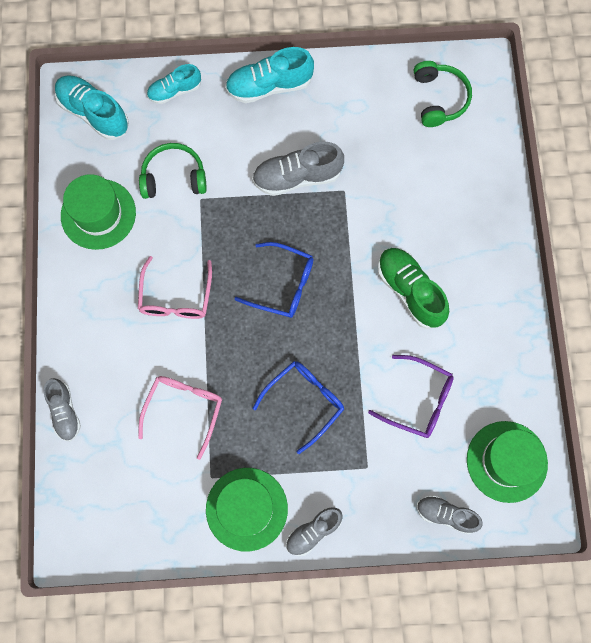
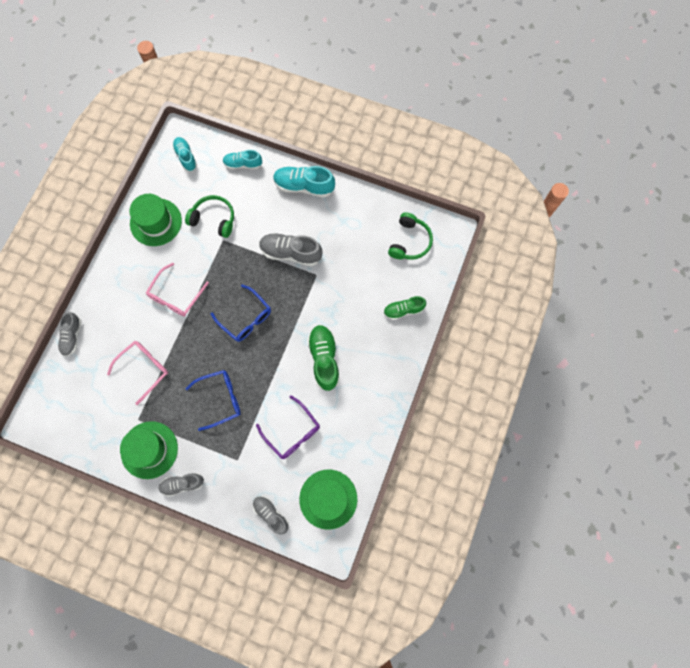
camera: 25 degrees right, 0 degrees up
(94, 113) = (186, 157): turquoise shoe -> turquoise shoe, size x0.64
(476, 186) = (403, 310): none -> green shoe

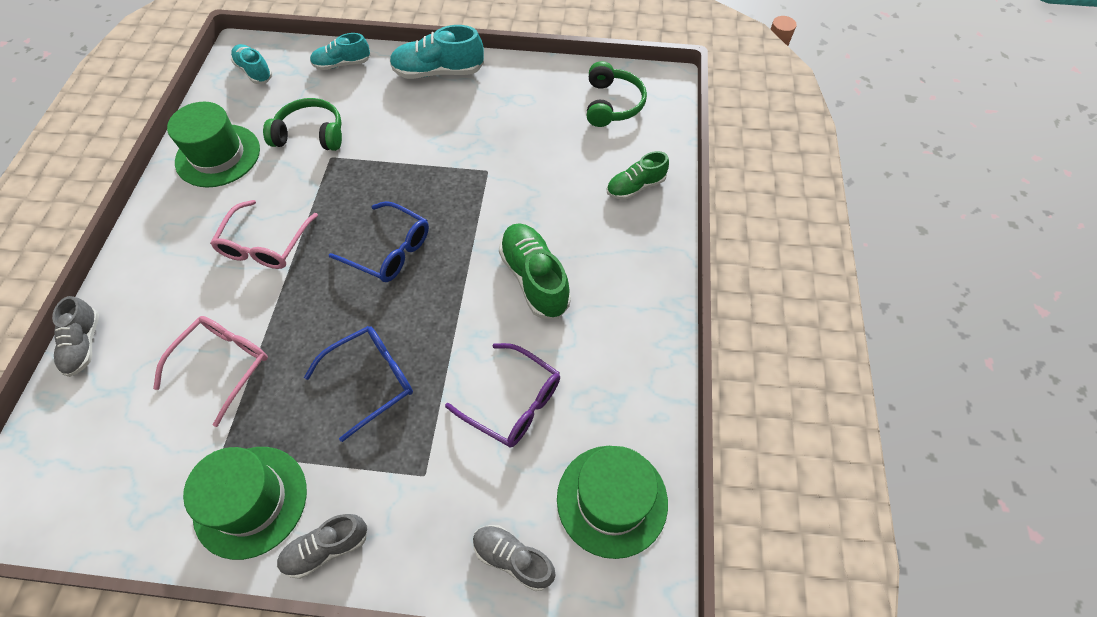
camera: 15 degrees left, 15 degrees down
(291, 253) = (440, 152): grey shoe -> none

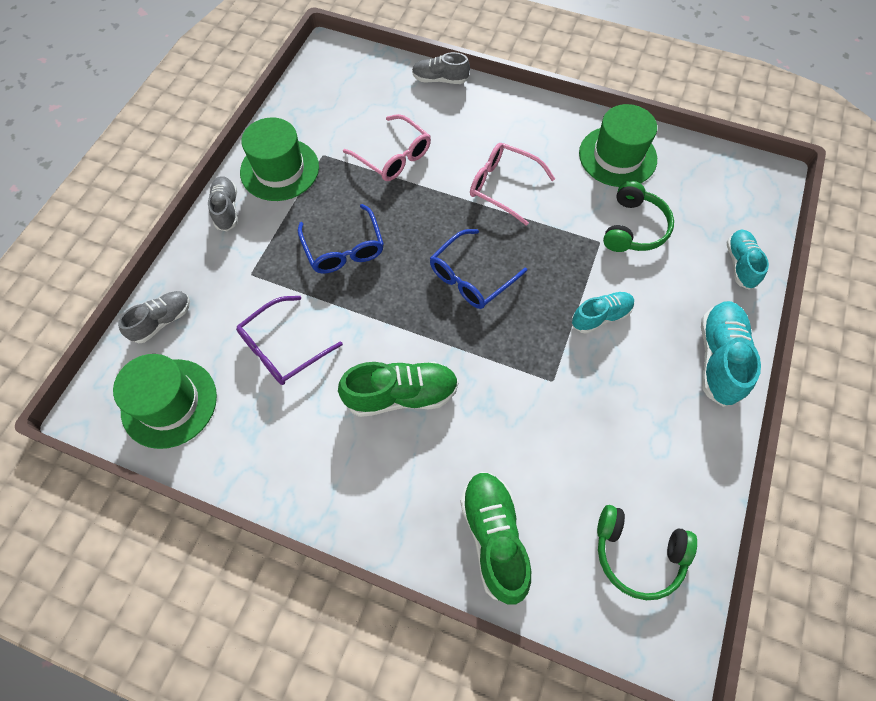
camera: 105 degrees right, 5 degrees up
(254, 71) = (734, 187): turquoise shoe -> turquoise shoe (600, 316)
(635, 187) = (493, 537): green shoe -> green shoe, size x1.56

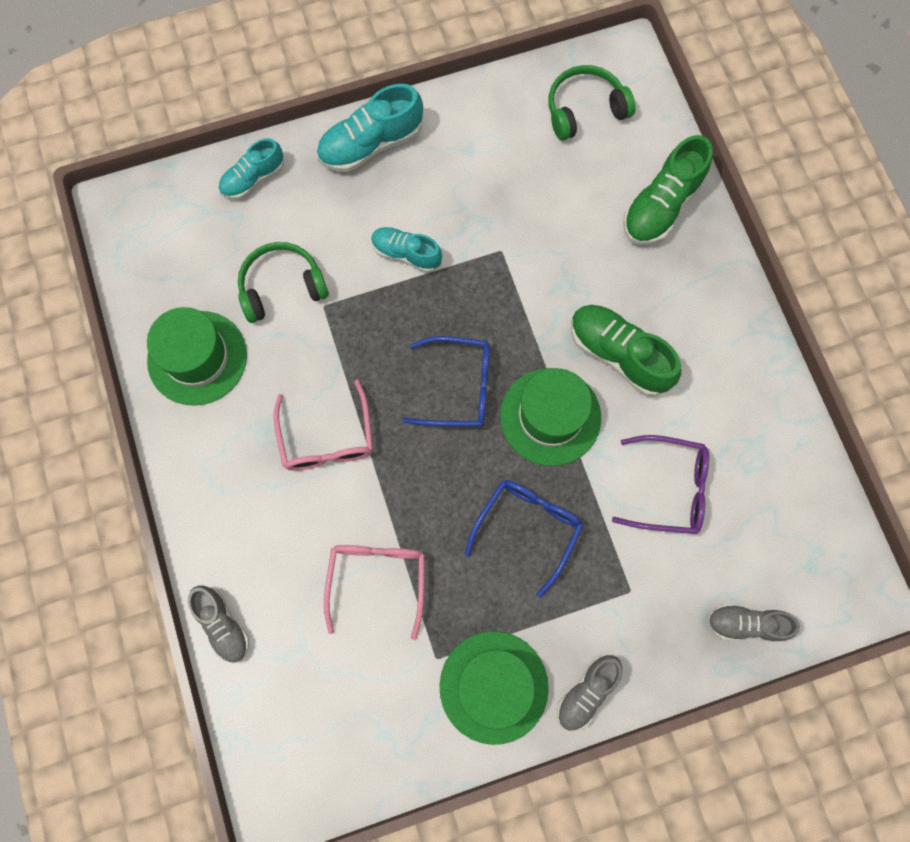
camera: 130 degrees left, 10 degrees up
(169, 403) = (800, 536): green hat -> green hat (550, 416)
(637, 553) = (585, 110): green headphones -> green headphones turned 90 degrees counterclockwise

